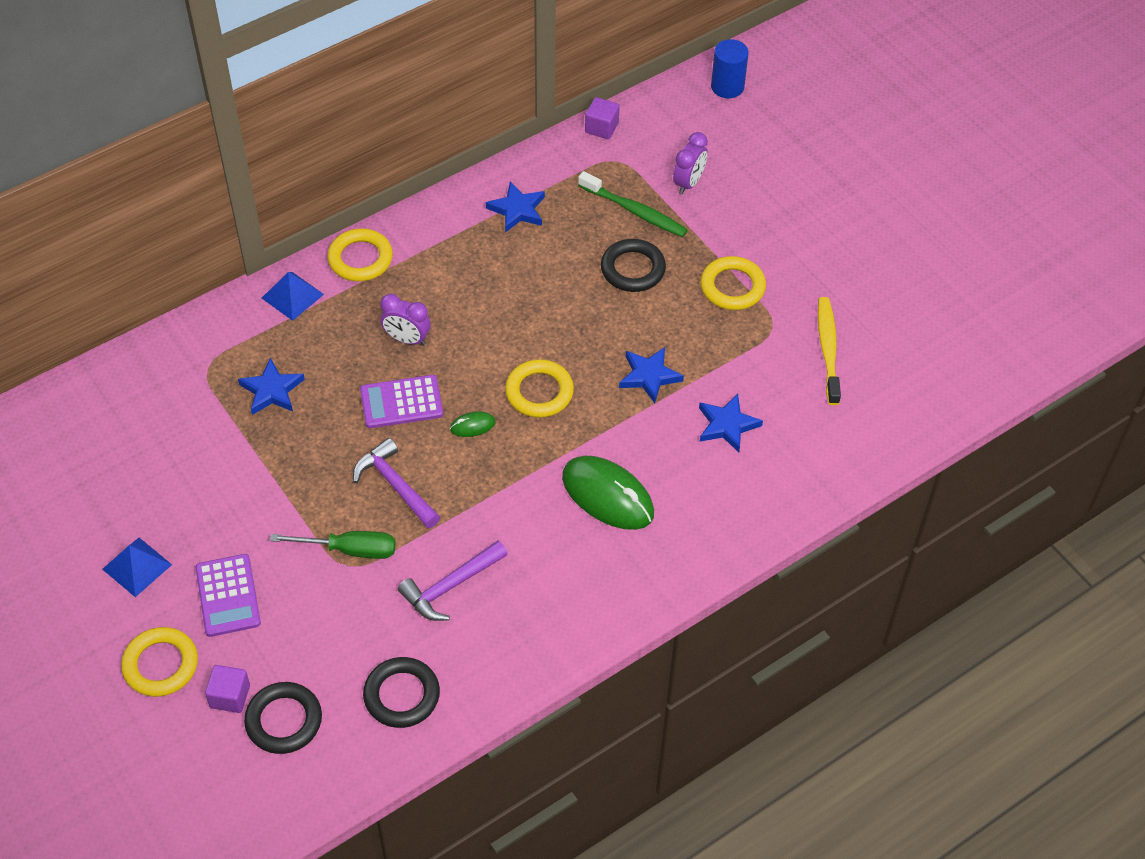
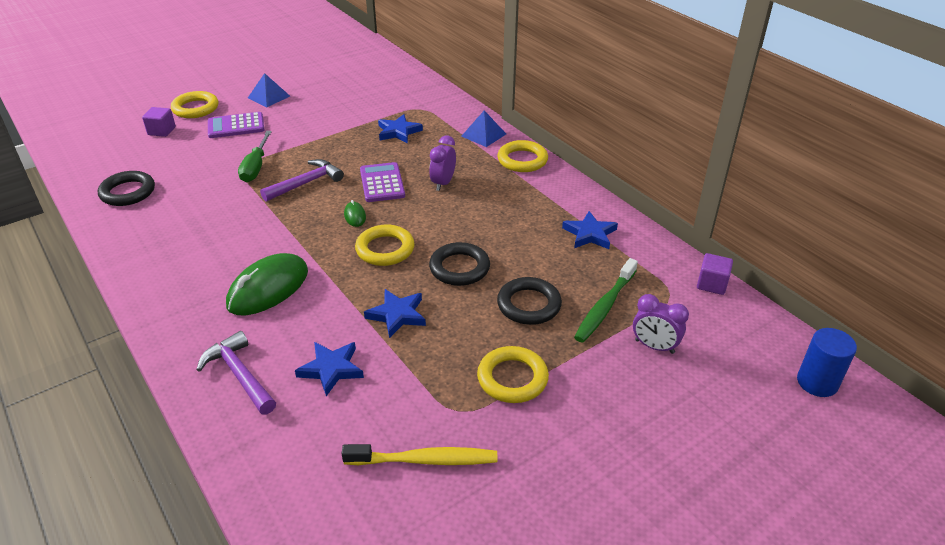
camera: 90 degrees right, 15 degrees down
(284, 720) = (134, 150): black ring -> black ring (459, 268)
(450, 586) = (209, 210): purple hammer -> purple hammer (240, 375)

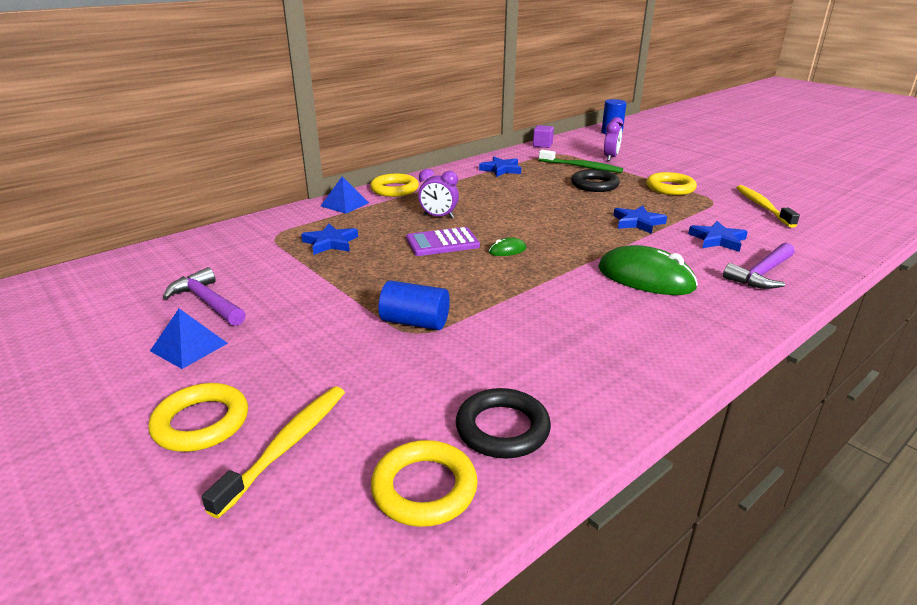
camera: 95 degrees left, 10 degrees down
(161, 131) = (287, 446): purple cube -> yellow toothbrush
(236, 126) = (287, 361): purple calculator -> none
(256, 167) = (415, 322): green screwdriver -> blue cylinder
(306, 183) = (450, 283): purple hammer -> purple hammer (207, 302)
(385, 249) = (555, 233): yellow ring -> yellow ring (424, 488)
(459, 268) = (565, 205): black ring -> none

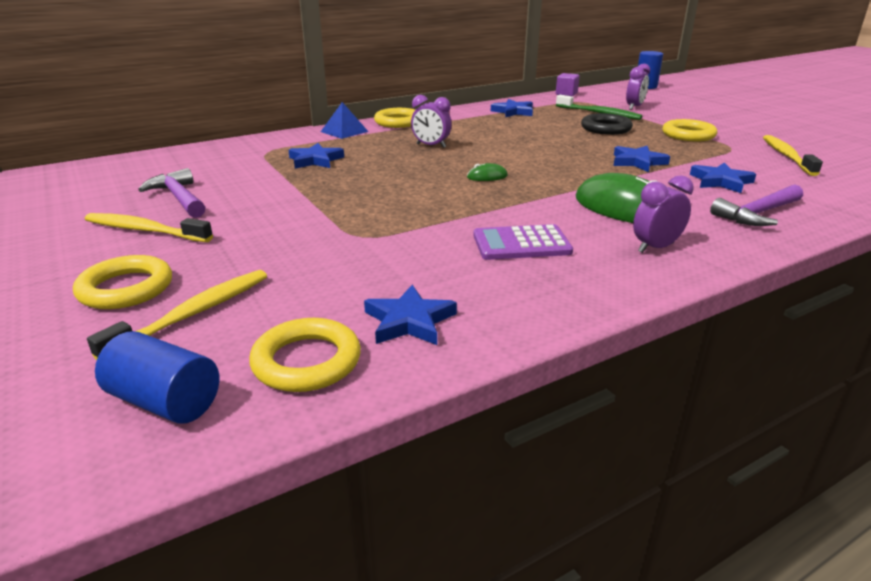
camera: 10 degrees right, 0 degrees up
(189, 347) = (145, 230): blue pyramid -> yellow toothbrush
(415, 322) = (365, 228): blue cylinder -> blue cylinder (165, 401)
(442, 243) = (424, 167): purple calculator -> purple calculator (521, 244)
(502, 428) = (409, 321): black ring -> blue star
(689, 320) = (655, 248): none -> purple clock

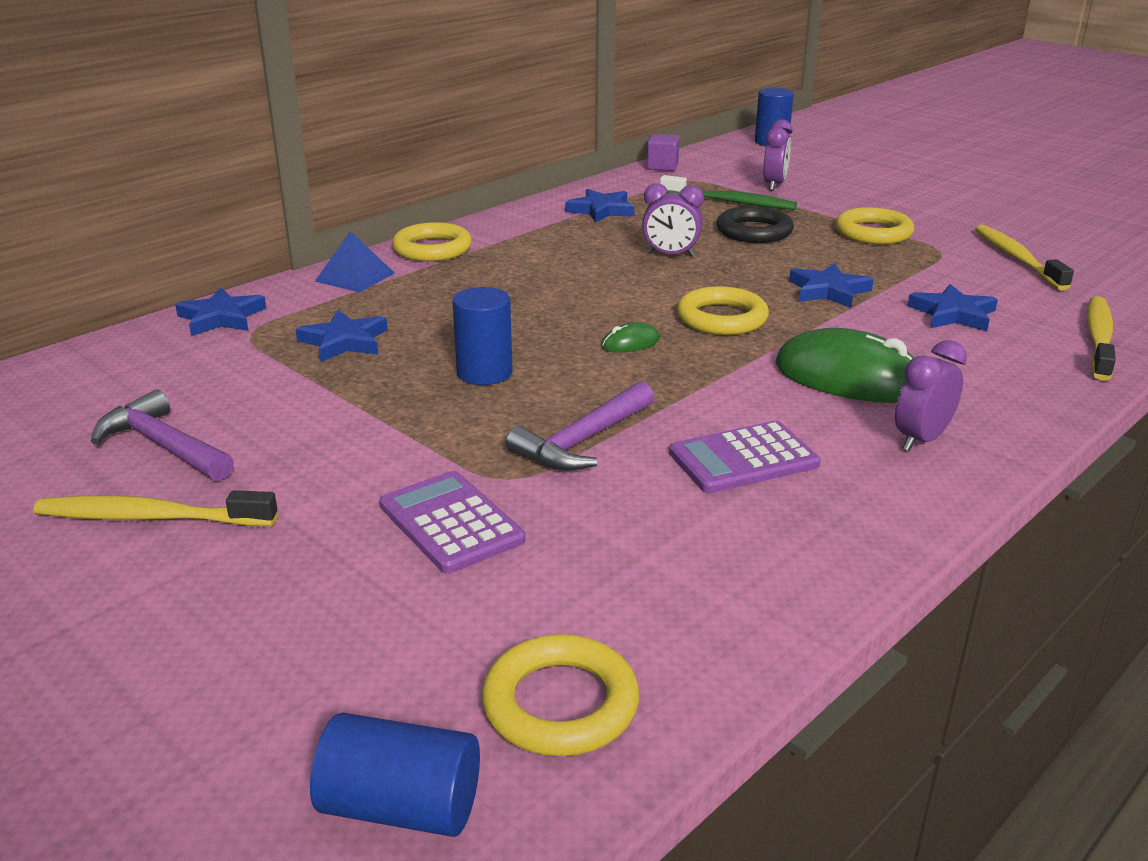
camera: 15 degrees left, 0 degrees up
(126, 288) = (200, 630): yellow ring -> yellow ring (722, 318)
(193, 314) = (341, 656): yellow toothbrush -> yellow toothbrush (1098, 339)
(310, 254) = (451, 523): none -> purple calculator
(386, 182) = (484, 373): none -> blue cylinder
(409, 321) = (662, 613): blue star -> blue star (221, 318)
(431, 146) = (512, 292): purple clock -> purple clock (670, 255)
(757, 214) = (1022, 365): purple hammer -> purple hammer (582, 441)

